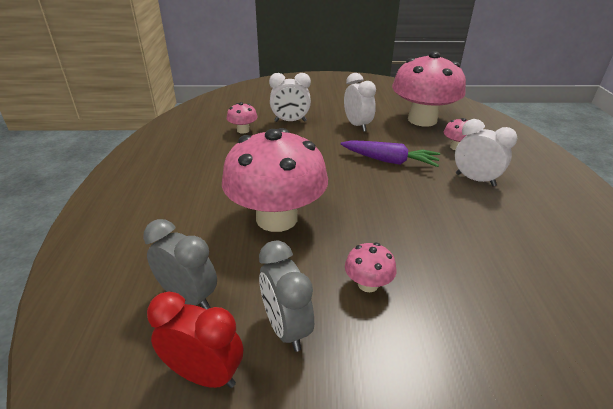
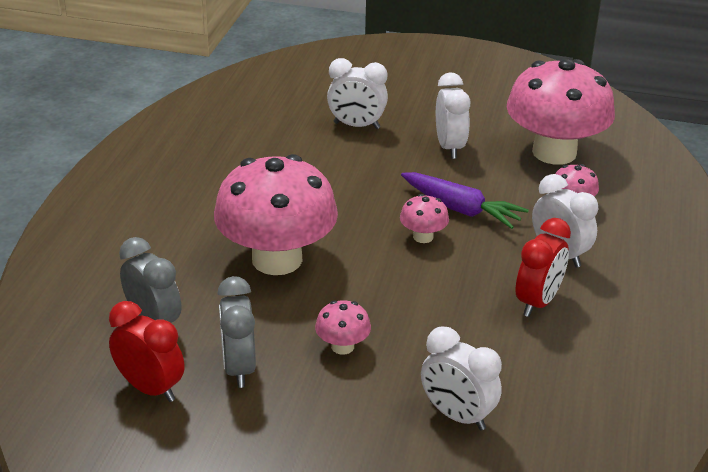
camera: 15 degrees right, 0 degrees up
(243, 130) = (284, 131): pink mushroom -> pink mushroom (423, 237)
(488, 216) = (538, 302): none -> red clock
(505, 332) = (457, 416): none -> white clock

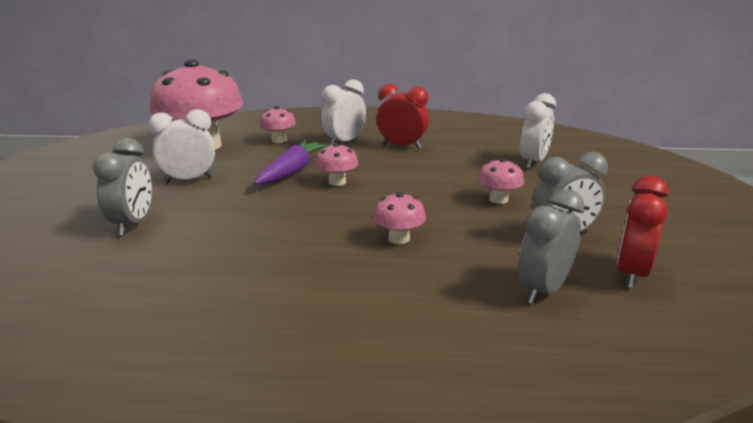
camera: 100 degrees left, 10 degrees down
(277, 259) = (399, 238): pink mushroom -> pink mushroom, size x0.42
(356, 126) = (133, 224): white clock -> grey clock

